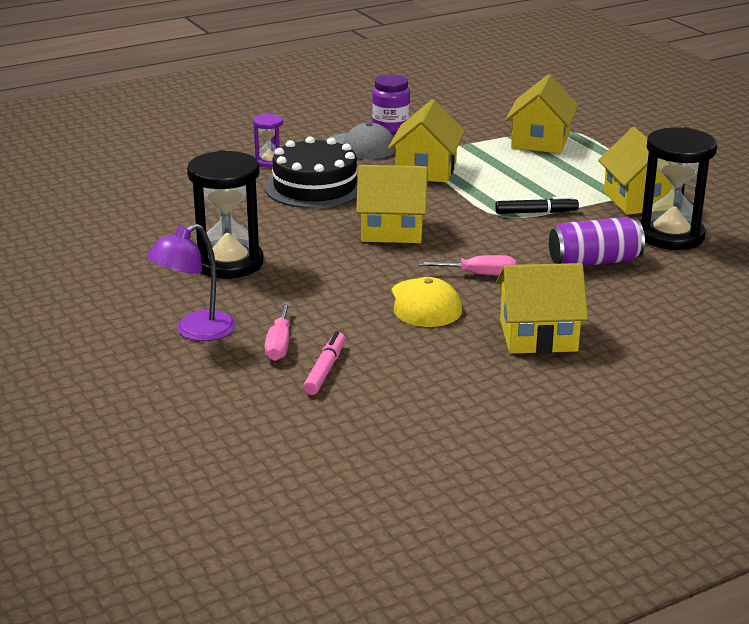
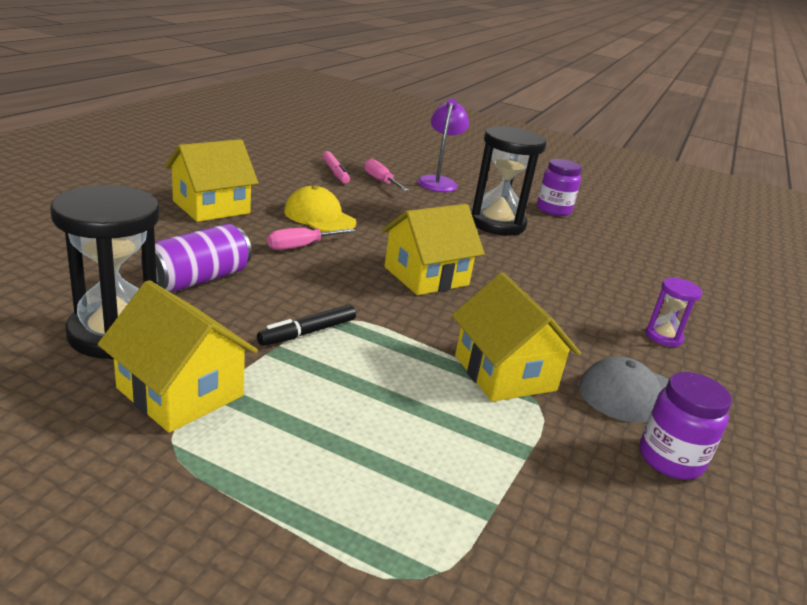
camera: 140 degrees right, 0 degrees up
(119, 267) = (553, 210): none -> purple jar
(315, 187) = (566, 312): black cake -> none
(540, 141) = (431, 508): yellow house -> none

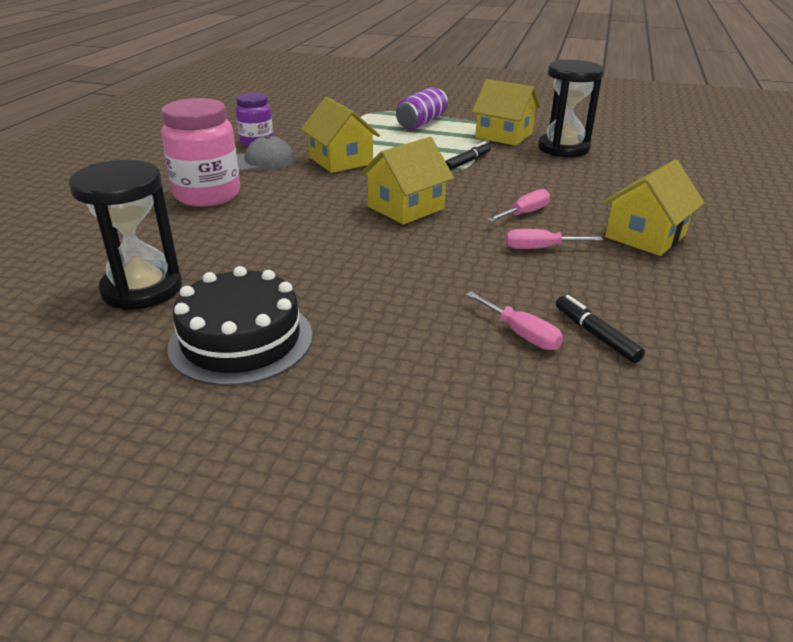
camera: 175 degrees right, 5 degrees up
(198, 279) = (563, 178): purple can -> purple can (421, 123)
(319, 217) = (540, 248): yellow cap -> pink screwdriver
(335, 172) = (595, 335): pink marker -> black marker
(438, 181) = (435, 362): purple lamp -> none
(496, 223) = (337, 287): black hourglass -> black hourglass (142, 289)
(553, 210) = (241, 340): purple jar -> black cake
(663, 336) = (207, 195): purple hourglass -> pink jar

